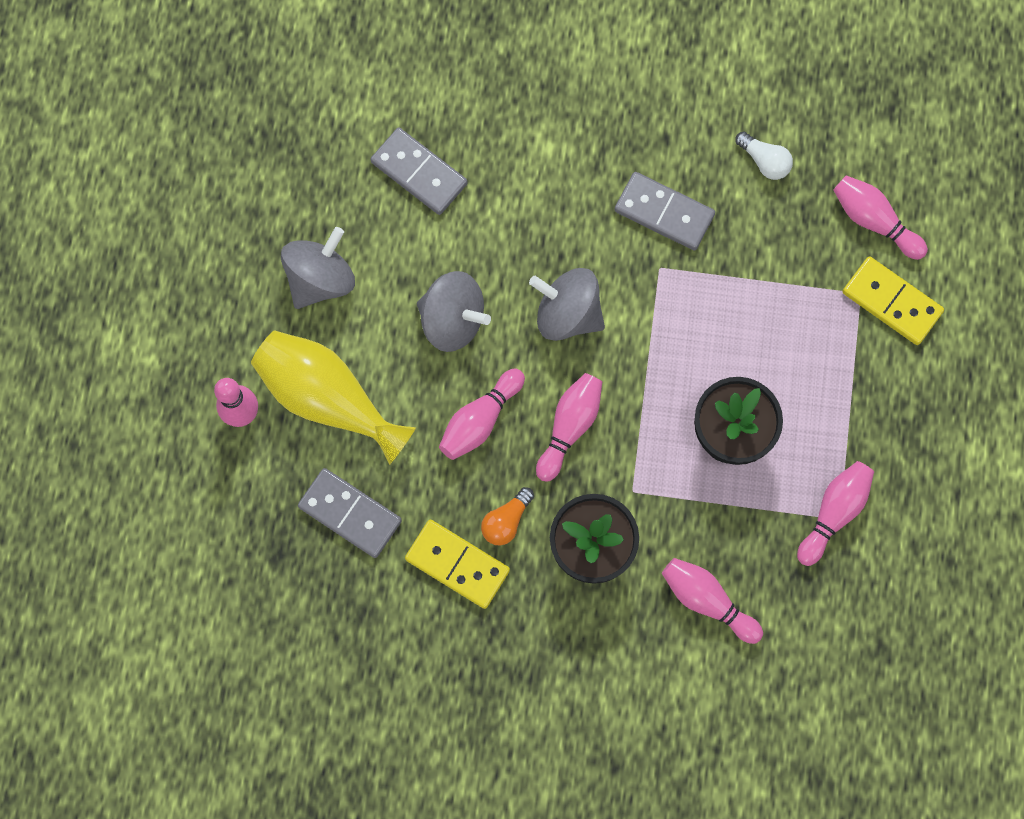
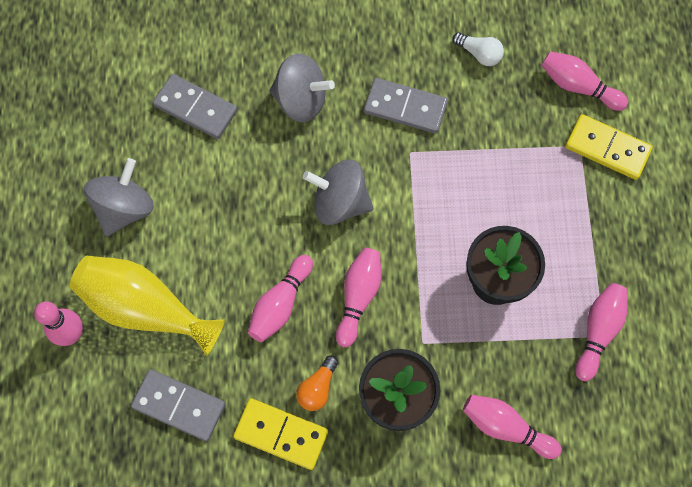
camera: 10 degrees left, 5 degrees down
(453, 320) = (243, 224): grey spinning top -> grey spinning top (301, 100)

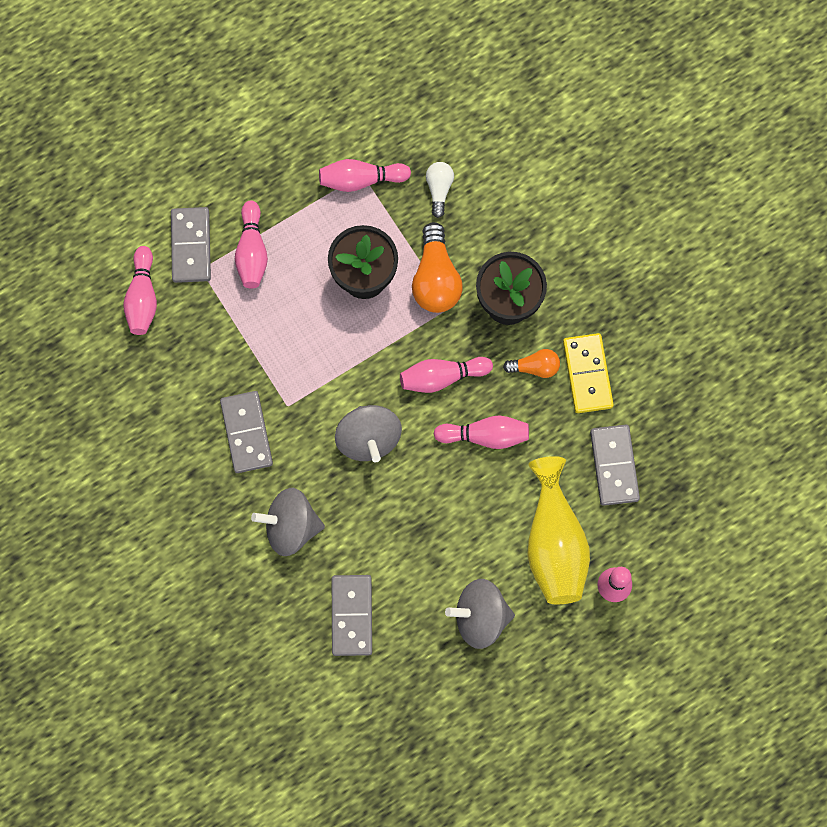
camera: 120 degrees left, 5 degrees up
(301, 100) = (291, 526): grey spinning top -> grey spinning top turned 75 degrees counterclockwise
(458, 345) = (435, 279): none -> orange light bulb
(479, 54) = (156, 397): white light bulb -> white light bulb (439, 189)
(506, 427) = (479, 211): pink bowling pin -> pink bowling pin (252, 252)
(607, 149) = (191, 246): yellow domino -> grey domino

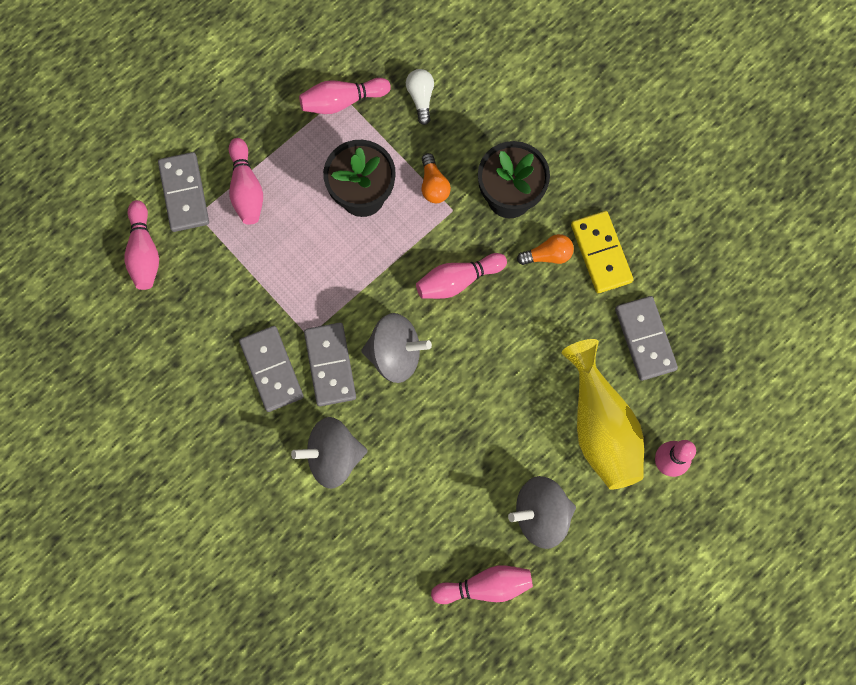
camera: 10 degrees left, 0 degrees up
(351, 615) = (410, 536): grey domino -> grey domino (330, 365)
(368, 438) = (395, 354): grey spinning top -> grey spinning top turned 60 degrees counterclockwise
(435, 279) = (433, 185): orange light bulb -> orange light bulb, size x0.57
(485, 435) = (511, 331): pink bowling pin -> pink bowling pin (485, 586)

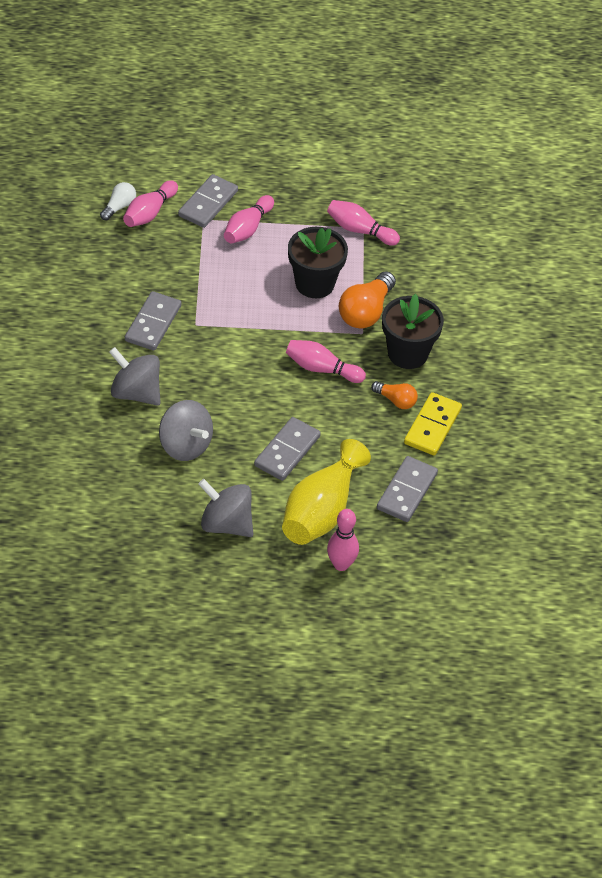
camera: 40 degrees right, 25 degrees down
(330, 365) = (190, 348): grey domino -> grey domino (287, 451)
(395, 354) = (237, 374): grey spinning top -> grey spinning top (185, 445)
(421, 98) = (412, 264): white light bulb -> white light bulb (119, 207)
(433, 185) = (366, 312): orange light bulb -> orange light bulb, size x1.75
(485, 586) = (146, 530): pink bowling pin -> none

